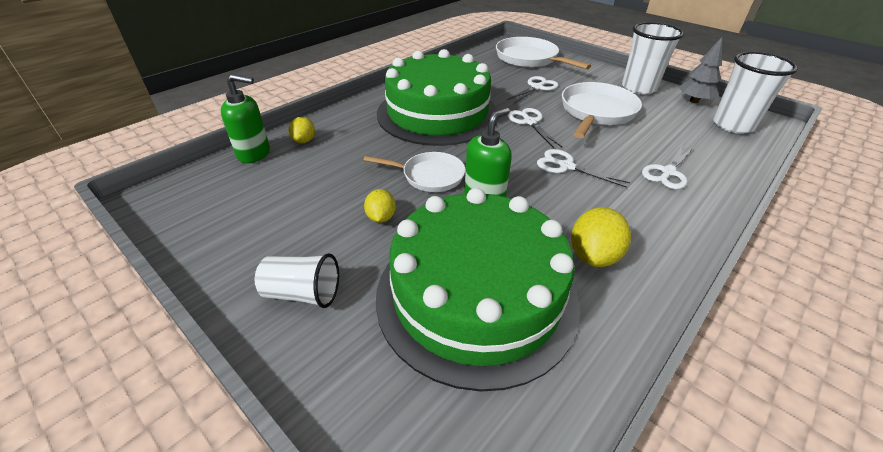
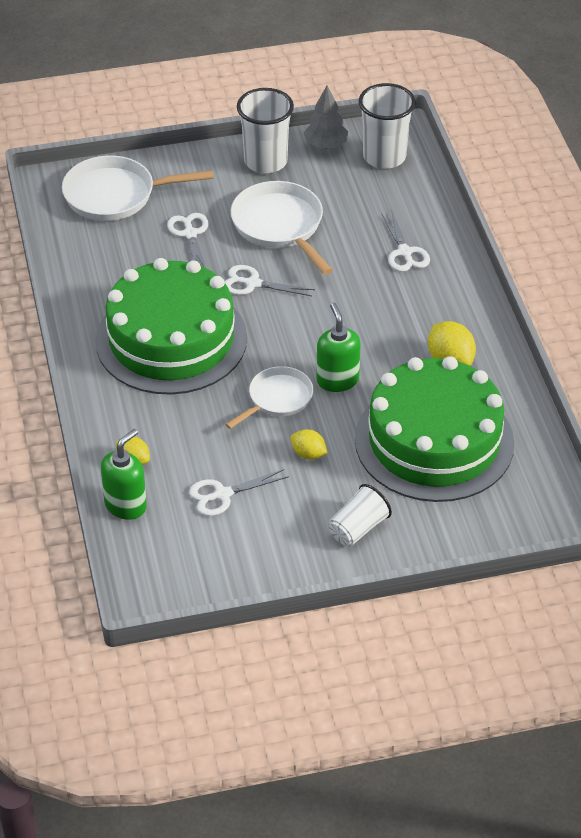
camera: 55 degrees left, 5 degrees up
(566, 166) = (342, 306): white scissors -> white scissors (222, 495)

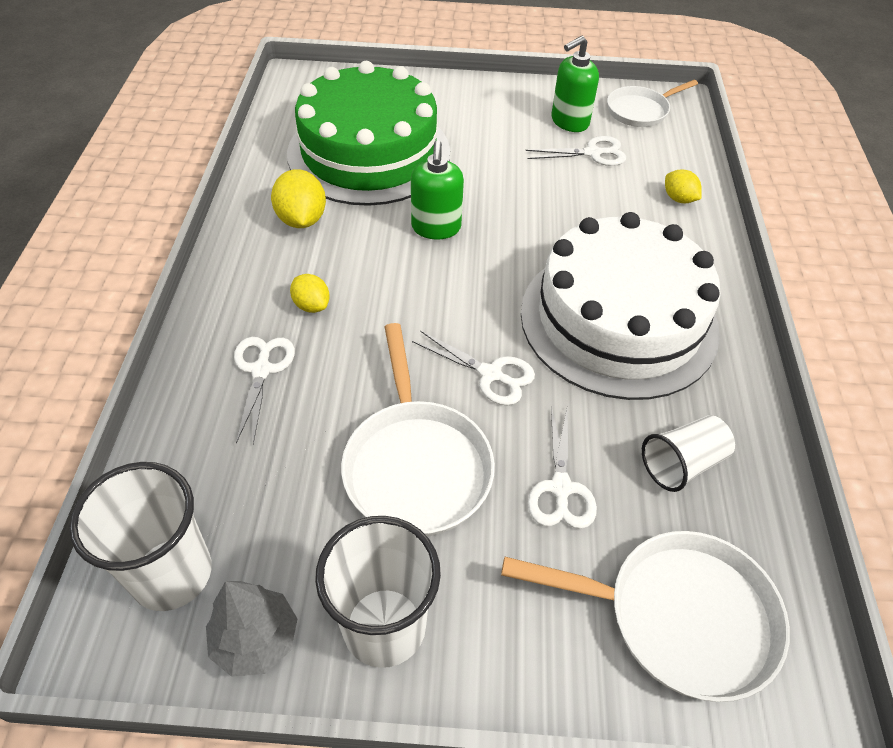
camera: 165 degrees left, 5 degrees up
(126, 505) = (689, 164): green soap dispenser -> green soap dispenser (569, 122)
(171, 339) = (618, 320): green cake -> white cake
(277, 399) = (510, 224): white pan -> white pan (640, 111)
(308, 454) = (497, 167): yellow lemon -> yellow lemon (311, 305)
(358, 528) = (477, 105): white cup -> white cup (682, 463)

